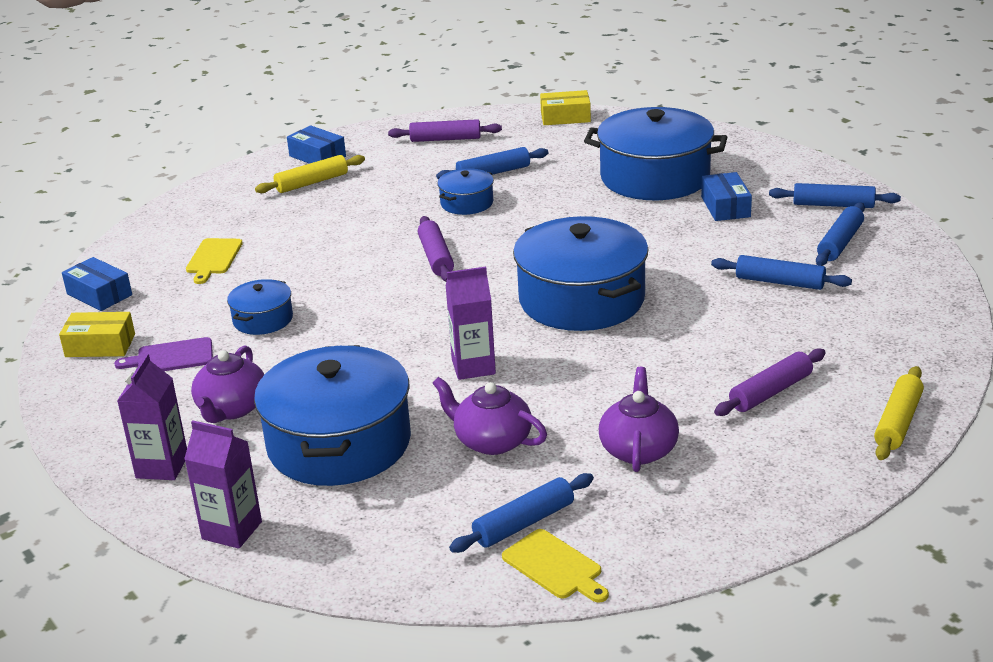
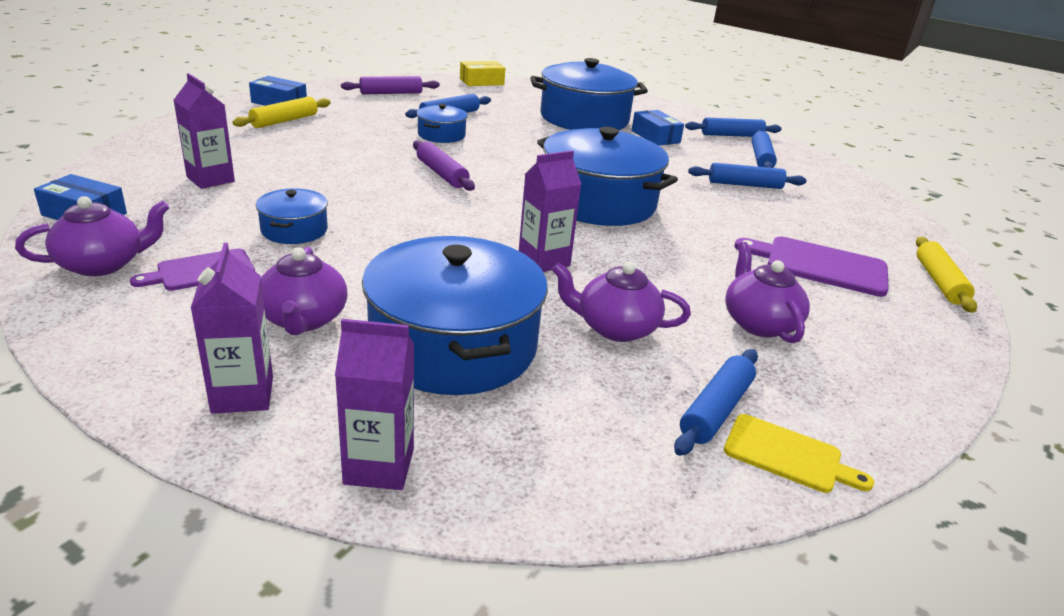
camera: 25 degrees left, 0 degrees up
(100, 345) = (103, 264): yellow box -> purple teapot
(213, 258) = (210, 179): yellow cutting board -> purple carton
(770, 392) = (820, 265): purple rolling pin -> purple cutting board

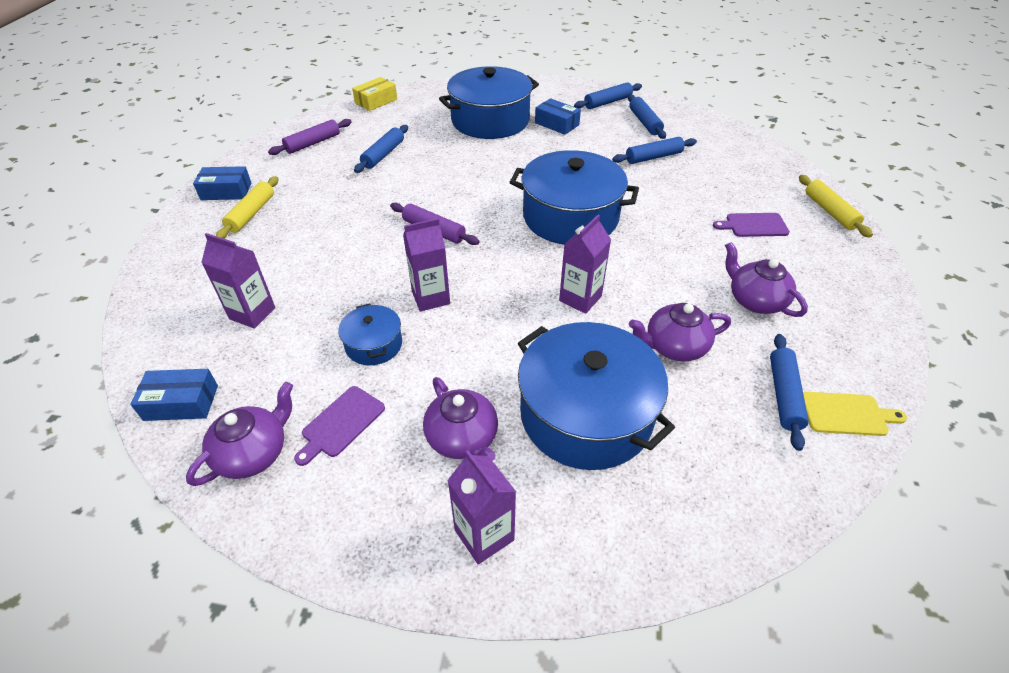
camera: 20 degrees left, 15 degrees up
(379, 466) = (627, 551): purple carton -> purple carton (431, 297)
(441, 135) = (396, 182): blue pot -> none
(820, 265) = (754, 225): purple cutting board -> purple cutting board, size x0.64

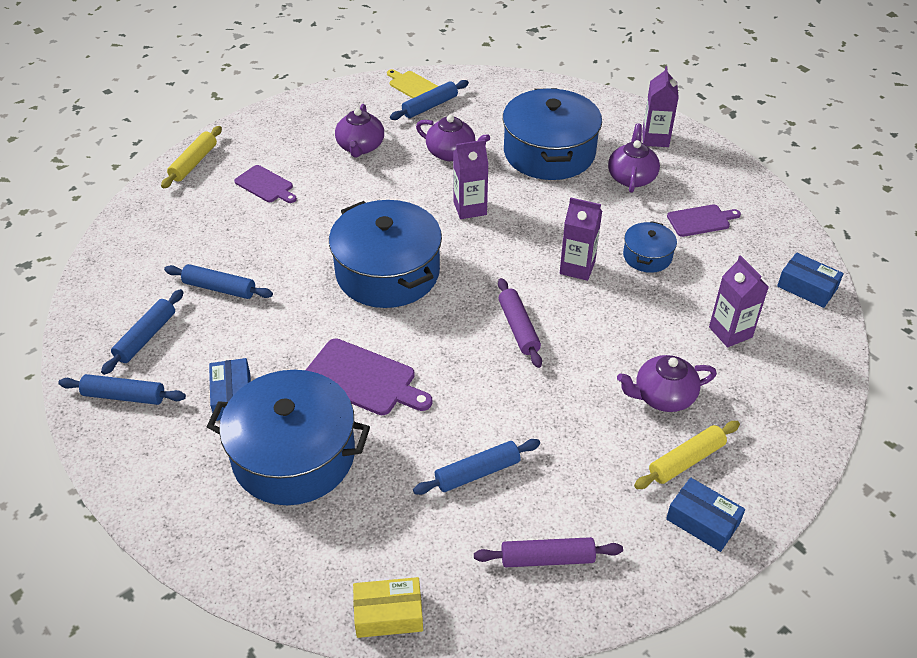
camera: 140 degrees left, 0 degrees up
(253, 453) = (764, 232): purple teapot -> purple teapot (663, 396)
(500, 160) = (363, 379): none -> purple cutting board

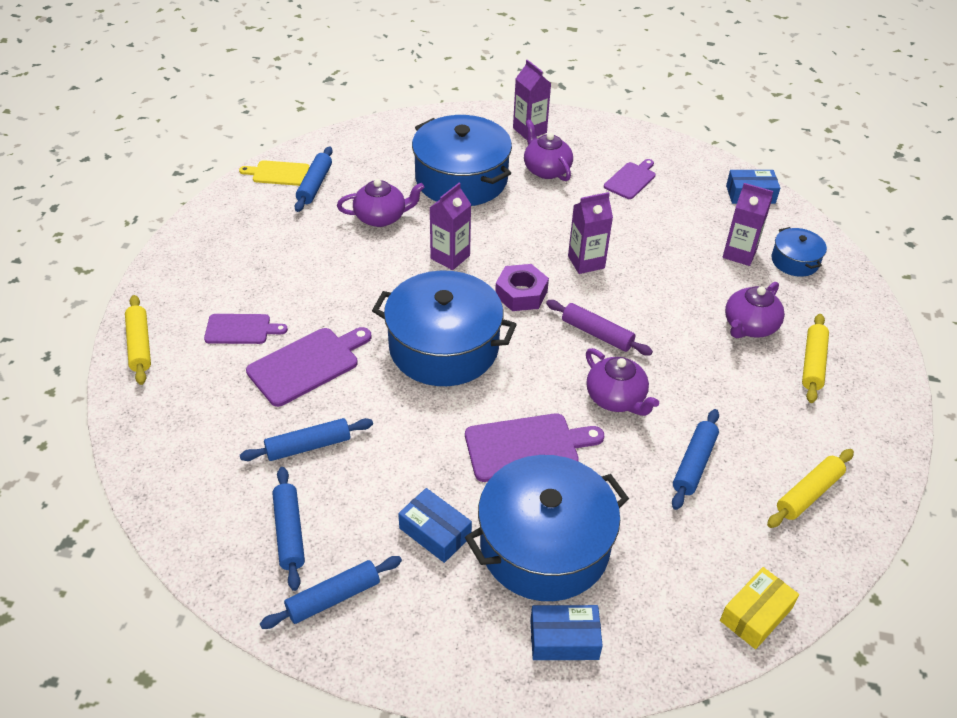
camera: 40 degrees left, 0 degrees up
(280, 233) = (307, 365): none -> purple cutting board
(360, 147) = (292, 250): purple teapot -> purple teapot (616, 398)
(493, 264) = (521, 294): none -> purple nut
(547, 558) = (808, 494): purple rolling pin -> yellow rolling pin
(647, 256) = (625, 226): blue pot -> blue pot (795, 261)
(702, 521) = (867, 399): blue box -> blue box (564, 639)

